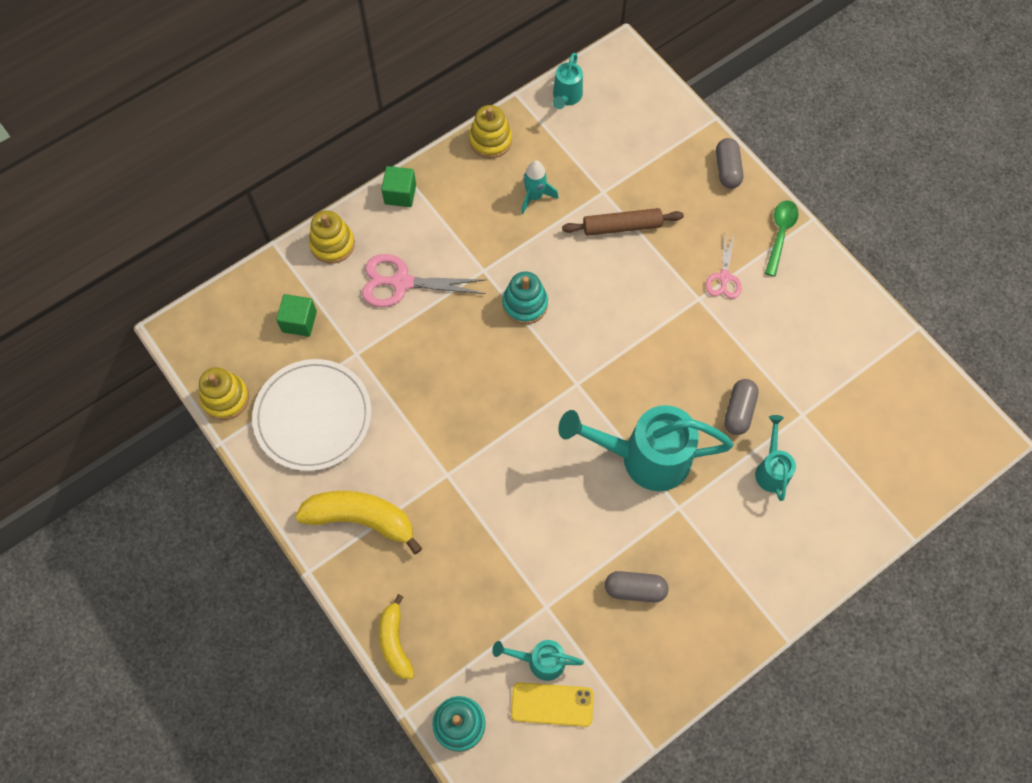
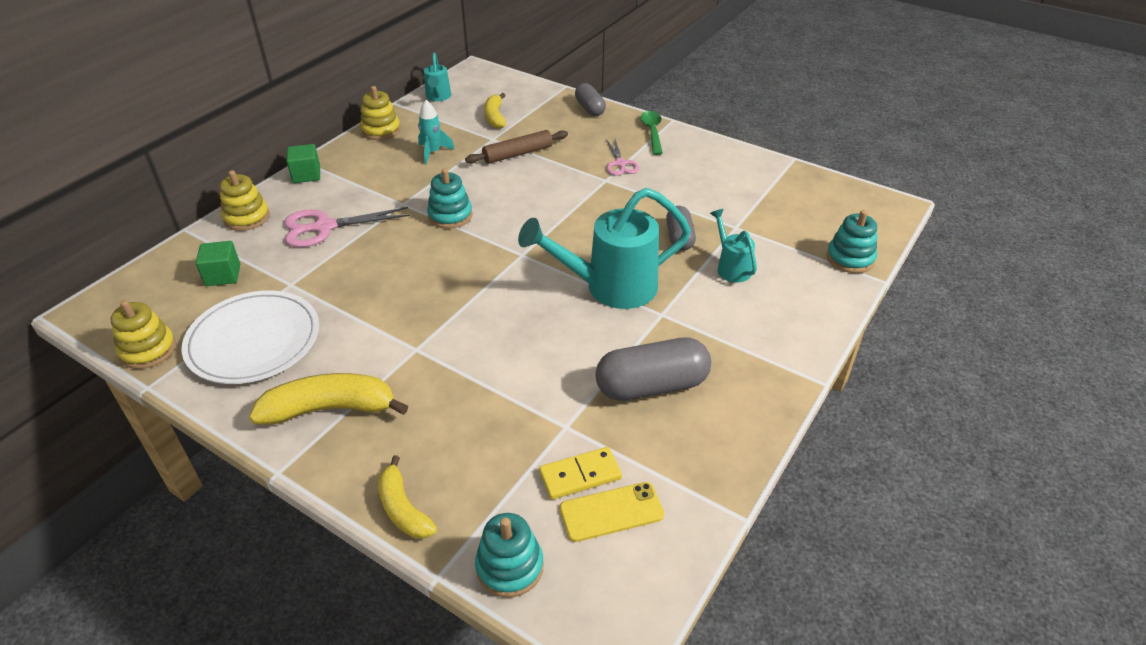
camera: 20 degrees left, 25 degrees down
(540, 661) = (580, 475): turquoise watering can -> yellow domino
(617, 153) = (495, 117): none -> yellow banana
(635, 589) = (652, 386): grey capsule -> grey capsule, size x1.67
(896, 497) = (850, 258): none -> turquoise stacking toy

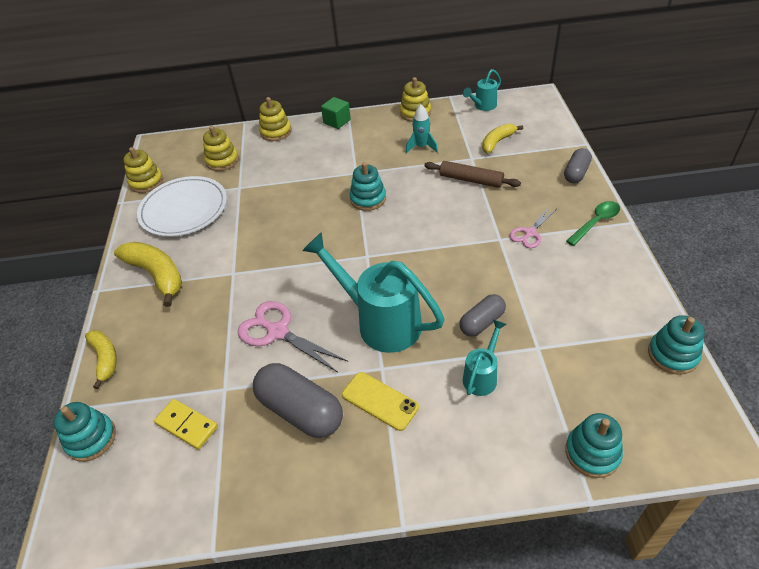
camera: 55 degrees right, 5 degrees up
(223, 275) = (222, 161): green cube -> yellow stacking toy
(324, 227) = (299, 162): pink scissors -> pink scissors (277, 332)
(403, 508) = (105, 359): yellow banana -> yellow banana turned 135 degrees clockwise
(611, 512) = (166, 463): yellow phone -> yellow phone (380, 401)
(807, 179) = (672, 355): none -> turquoise stacking toy

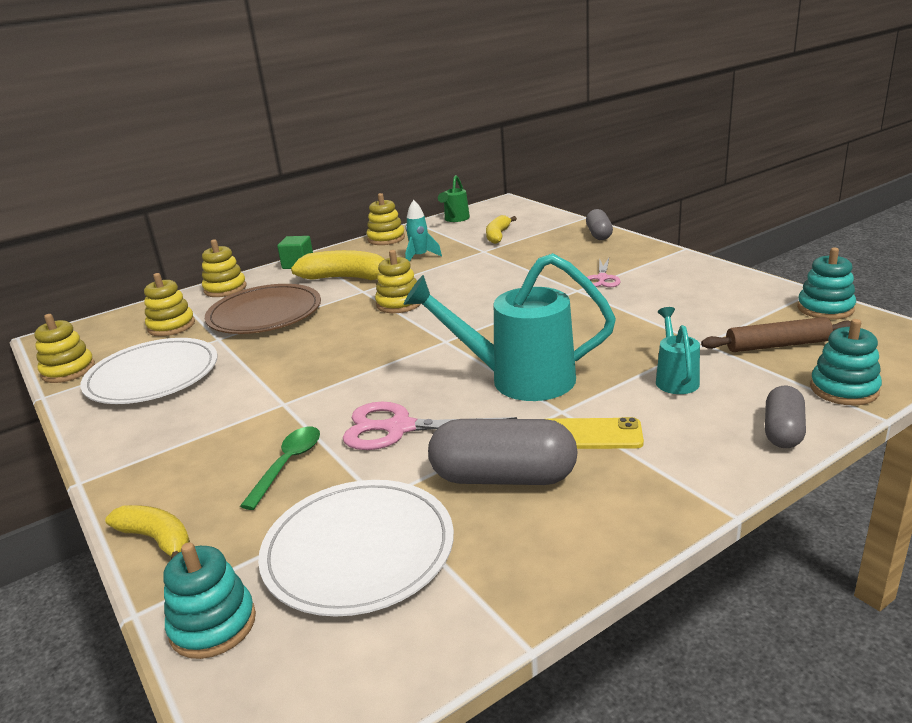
camera: 30 degrees left, 20 degrees down
(157, 275) = (167, 439): yellow banana -> yellow banana (347, 278)
(186, 425) = (358, 550): yellow domino -> white plate
(281, 172) = (265, 314): none -> brown plate
(368, 199) = (399, 304): turquoise stacking toy -> yellow stacking toy
(471, 180) = (500, 263): brown rolling pin -> brown rolling pin (777, 345)
(482, 322) = (629, 345): grey capsule -> grey capsule (783, 431)
(483, 106) = (455, 219): turquoise watering can -> green watering can
(595, 223) = (655, 256): green spoon -> green spoon (287, 465)

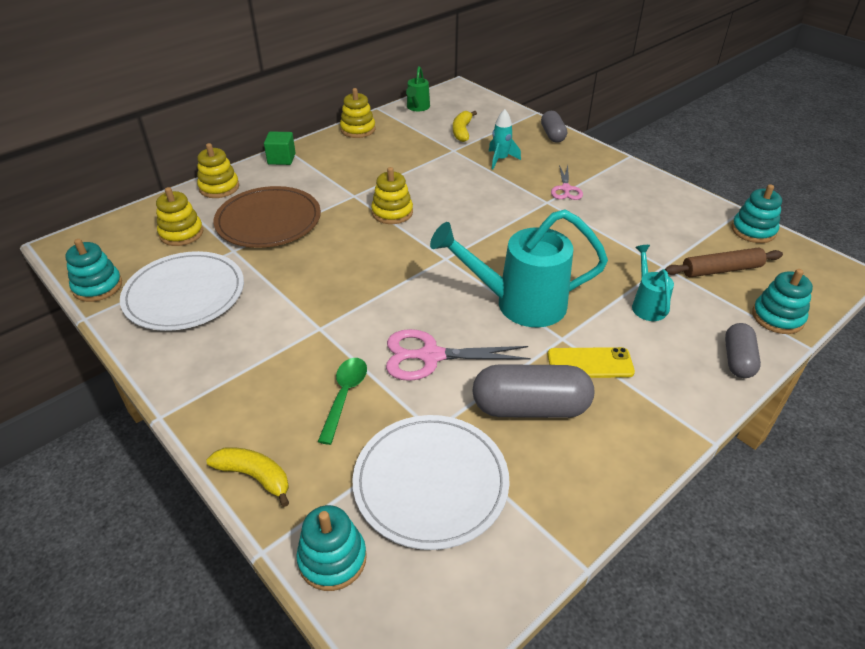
camera: 10 degrees left, 15 degrees up
(68, 370) = (98, 286): yellow stacking toy -> turquoise stacking toy
(347, 278) = (334, 179): yellow banana -> none
(420, 257) = (396, 155): turquoise rocket -> turquoise rocket (500, 160)

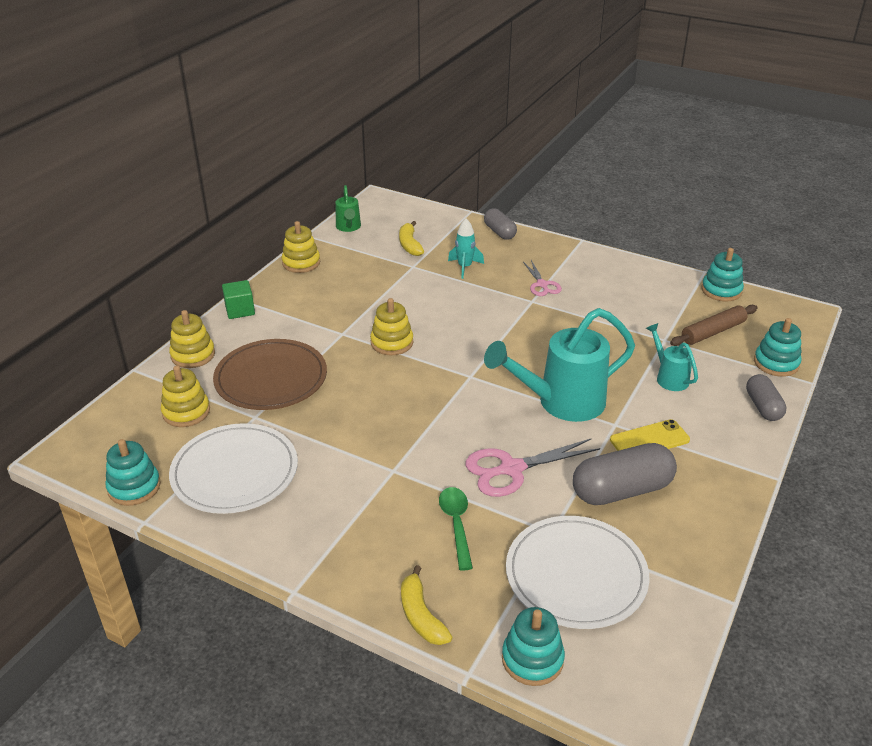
camera: 20 degrees left, 5 degrees down
(255, 476) = (421, 615): yellow banana -> yellow banana turned 120 degrees counterclockwise

